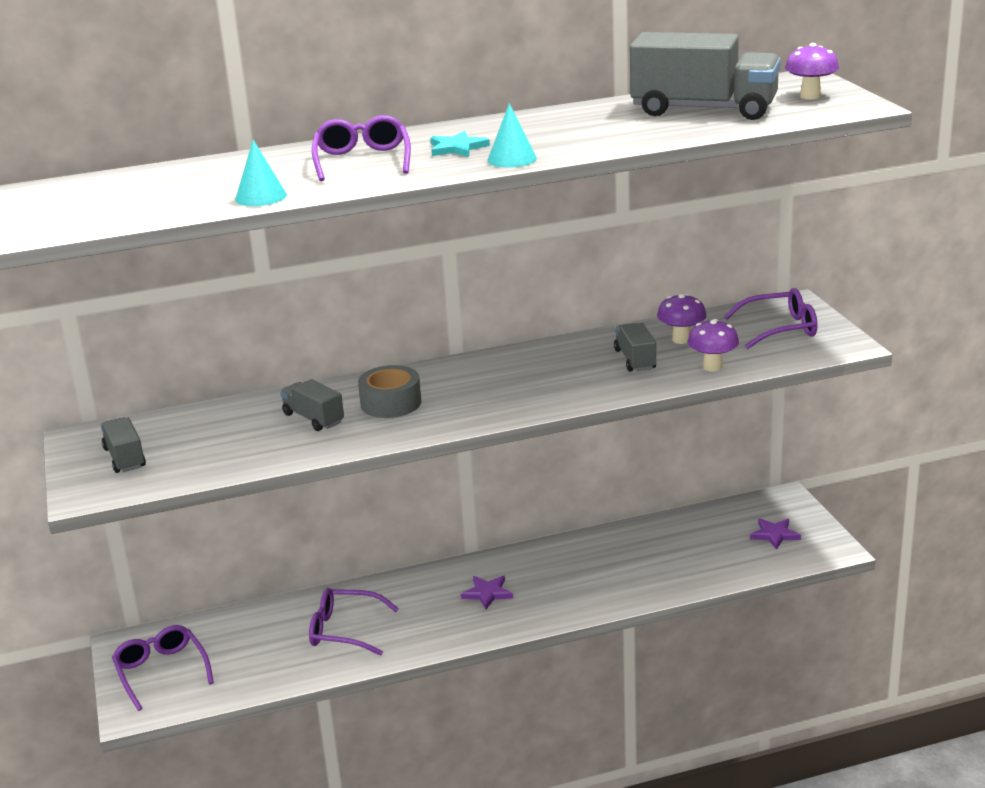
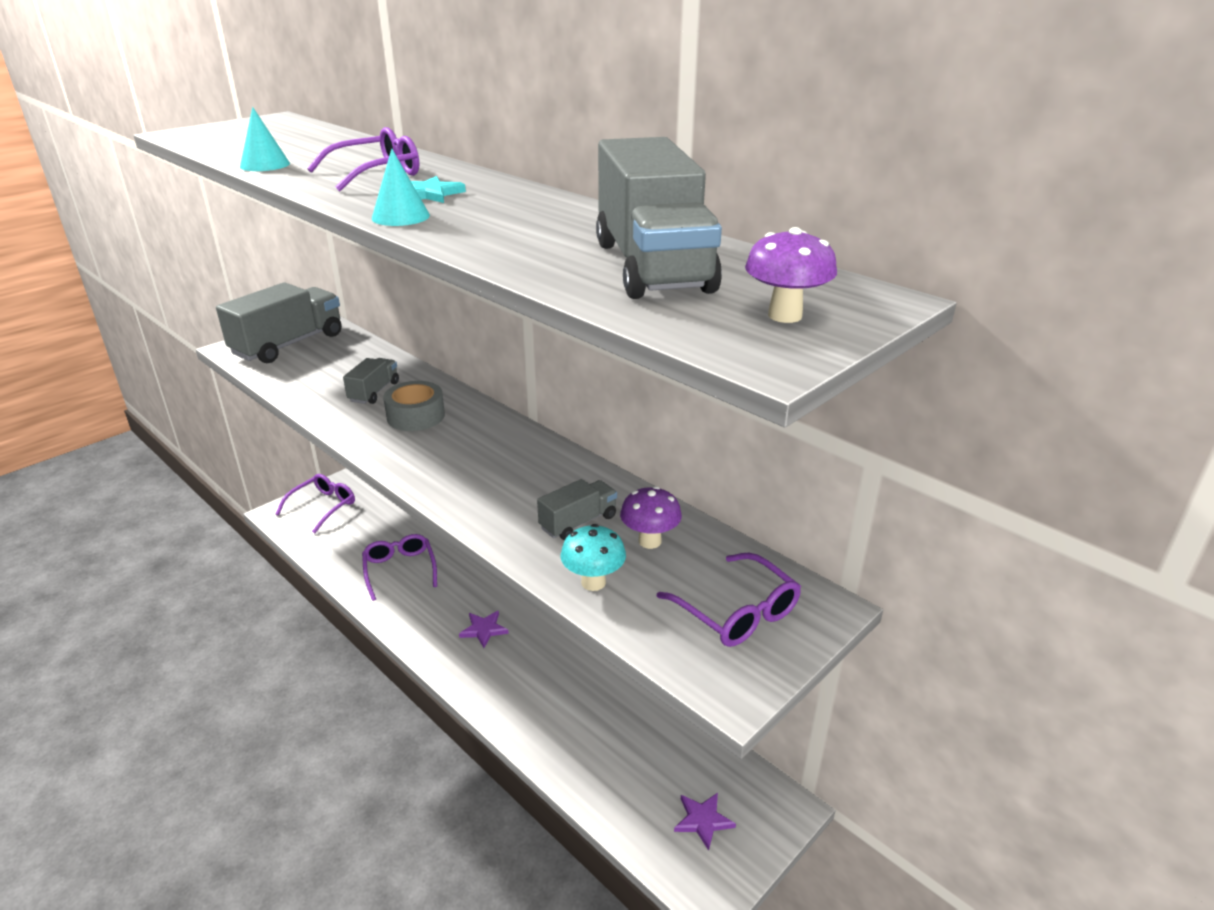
camera: 60 degrees right, 5 degrees up
(125, 458) = (289, 344): grey truck -> grey truck, size x1.96
(712, 367) = (593, 582): purple mushroom -> turquoise mushroom

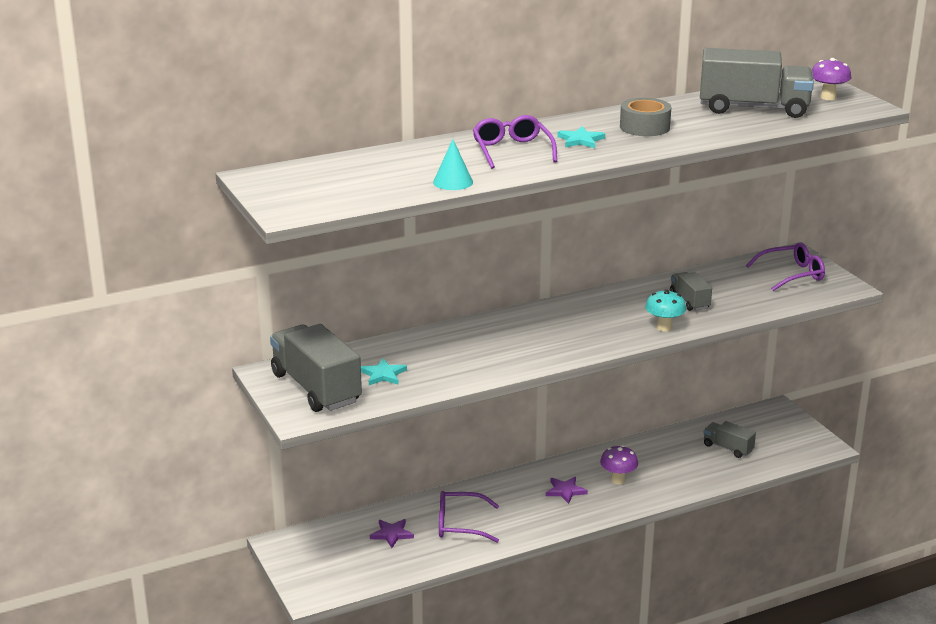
camera: 70 degrees left, 5 degrees down
(320, 367) = (383, 374): none -> turquoise star
(322, 507) = (321, 563): purple glasses -> none
(374, 392) = (455, 353): grey truck -> grey truck (728, 448)
(400, 217) = (630, 150): turquoise cone -> none
(416, 416) = (511, 339): grey tape -> grey tape (644, 127)
(593, 582) = (752, 306): turquoise mushroom -> turquoise mushroom (664, 327)
(650, 541) = (719, 284): purple mushroom -> purple mushroom (618, 480)
(703, 820) = (777, 437): purple star -> purple star (392, 534)

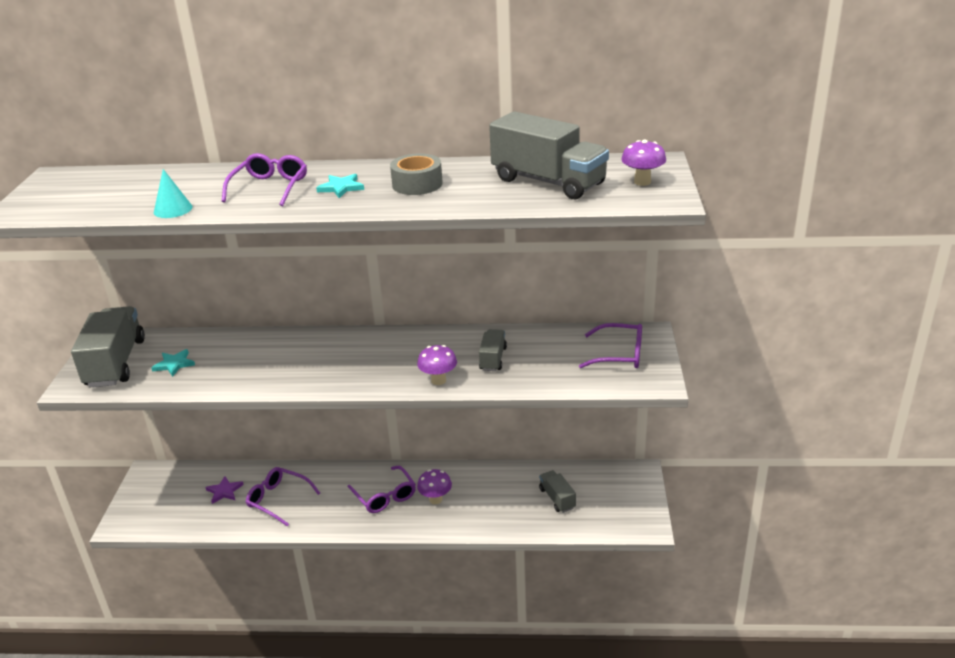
camera: 30 degrees right, 5 degrees up
(565, 491) = (384, 496): purple star -> purple glasses
(664, 327) = (438, 380): turquoise mushroom -> purple mushroom

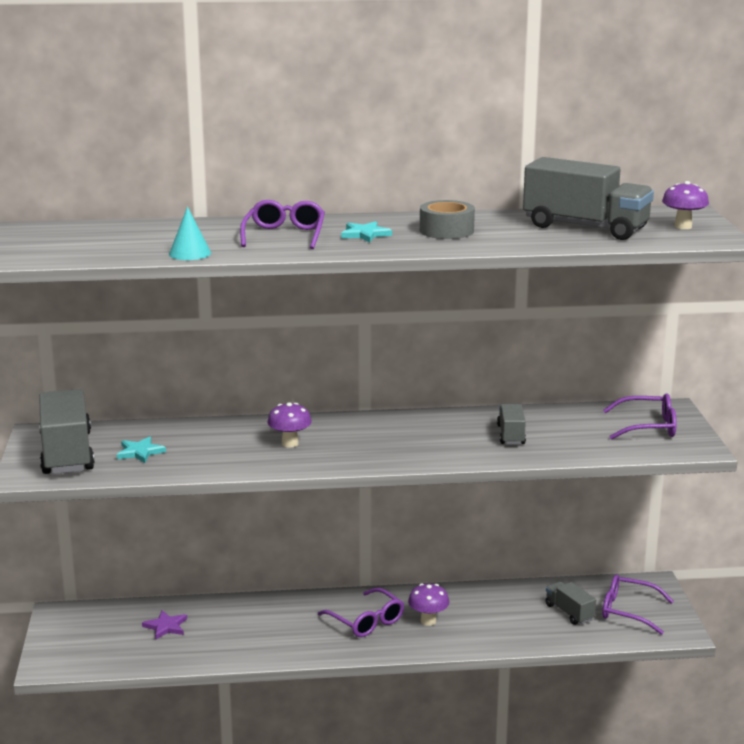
camera: 10 degrees left, 10 degrees down
(278, 500) = (238, 631): purple glasses -> purple glasses (629, 611)
(438, 380) = (459, 455): purple mushroom -> purple mushroom (290, 443)

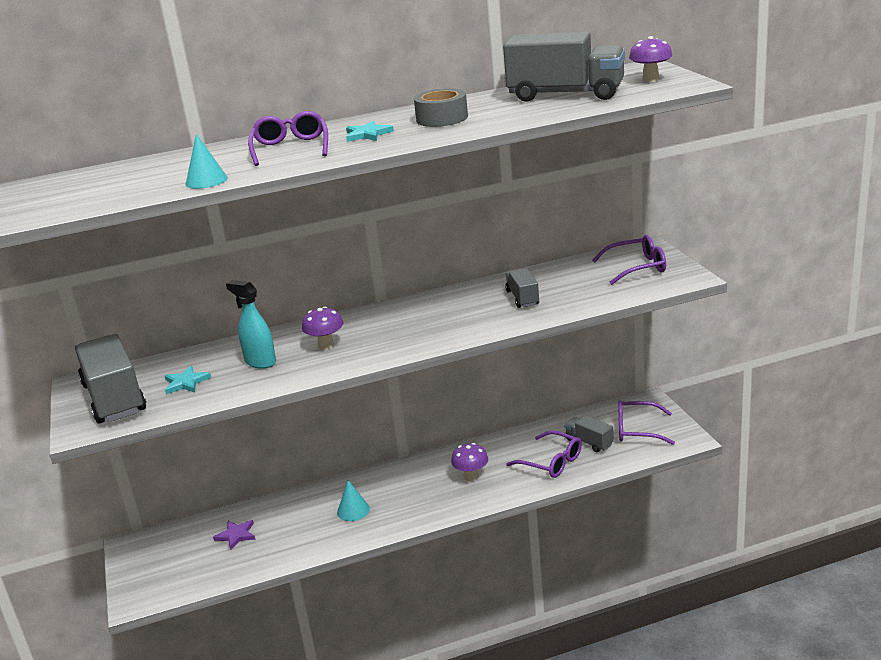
camera: 10 degrees left, 5 degrees up
(219, 447) = (260, 362): none -> turquoise spray bottle
(292, 628) = (353, 510): none -> turquoise cone
(366, 621) = (416, 489): purple glasses -> purple glasses (551, 462)

